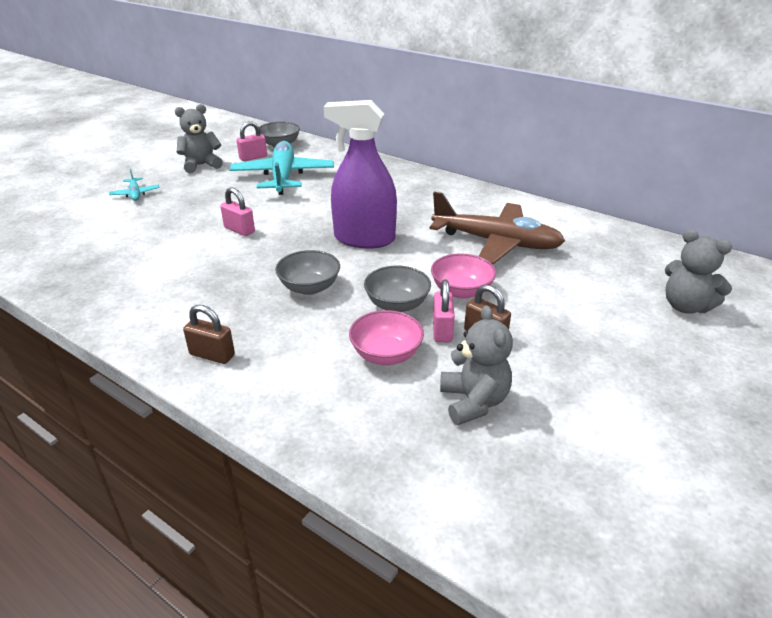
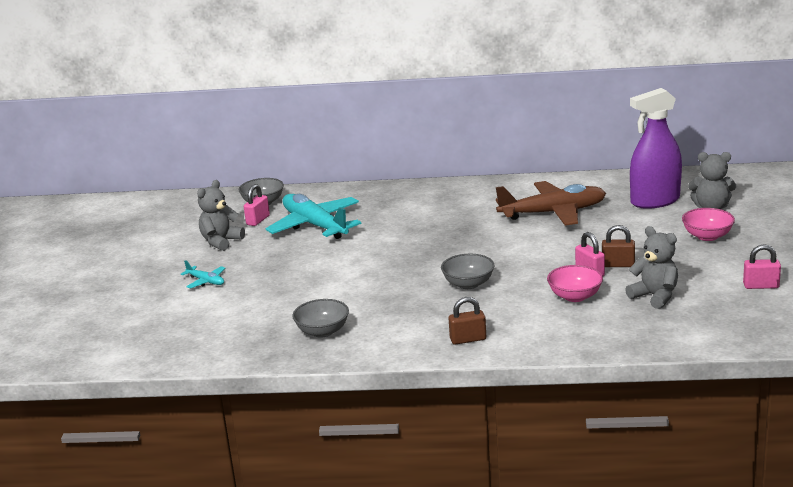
camera: 30 degrees left, 10 degrees down
(239, 230) = (350, 272): pink padlock -> pink padlock (761, 286)
(364, 239) = (457, 243): purple spray bottle -> purple spray bottle (655, 201)
(397, 304) = (542, 271): grey bowl -> grey bowl (322, 331)
(461, 291) = (571, 248): pink bowl -> pink bowl (707, 236)

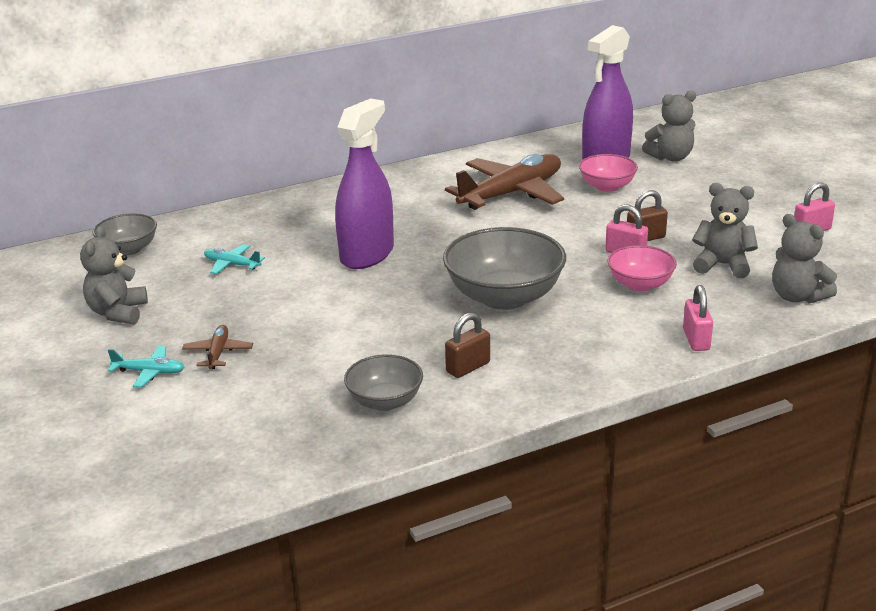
camera: 30 degrees left, 5 degrees up
(254, 279) = (218, 353): none -> brown plane
(258, 220) = (144, 273): pink padlock -> pink padlock (696, 340)
(315, 225) = (232, 265): turquoise plane -> turquoise plane, size x0.44
(406, 236) = (367, 254): none -> purple spray bottle
(468, 284) = (504, 297): grey bowl -> grey bowl, size x1.77
(468, 339) = (577, 365): brown padlock -> brown padlock (468, 367)
(686, 331) = (797, 296): none -> grey teddy bear
(707, 236) = (700, 188): pink bowl -> pink bowl (607, 186)

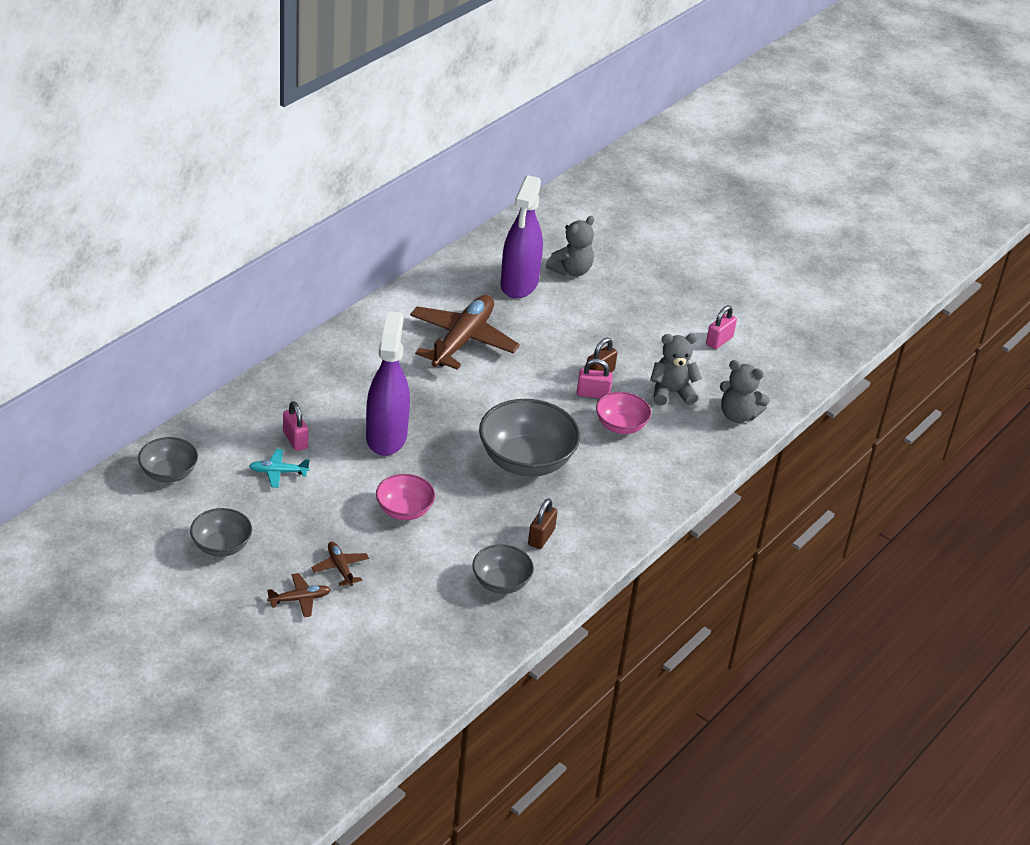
camera: 30 degrees left, 10 degrees up
(118, 313) = (221, 546): grey teddy bear -> grey bowl
(149, 372) = (300, 599): turquoise plane -> brown plane
(607, 186) = (537, 317): pink bowl -> pink bowl (404, 510)
(696, 340) = (687, 473): pink padlock -> pink padlock (295, 440)

